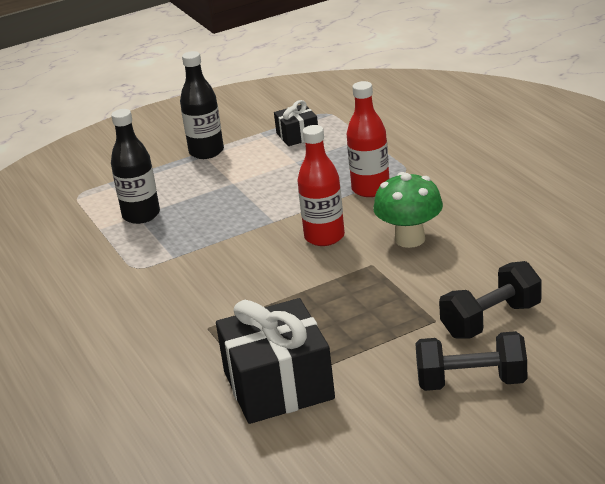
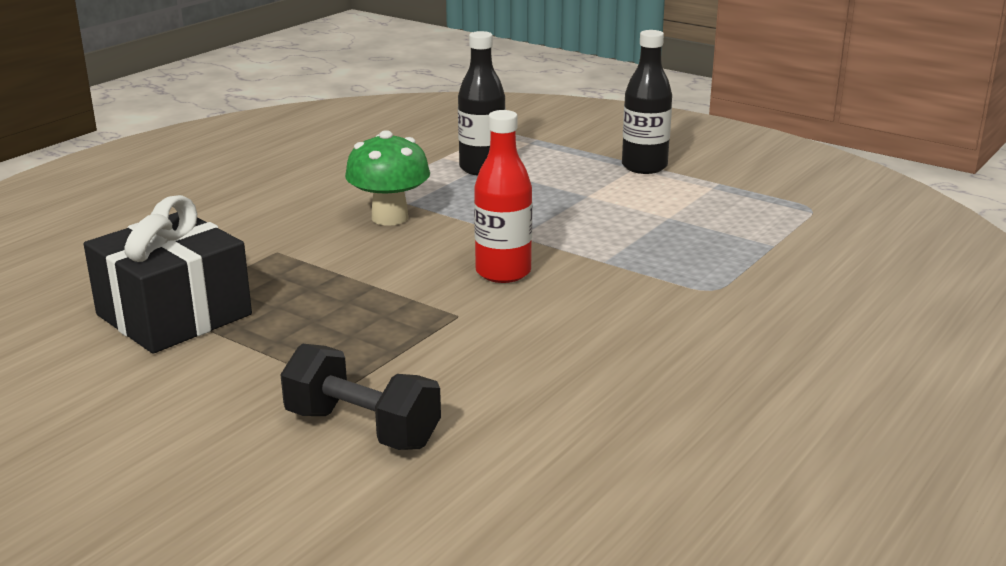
camera: 60 degrees right, 5 degrees down
(297, 135) = (733, 204): black gift -> none
(370, 189) = (642, 276): red bottle -> none
(410, 239) = (535, 328): green mushroom -> green mushroom (390, 218)
(471, 382) = (207, 442): black dumbbell -> none

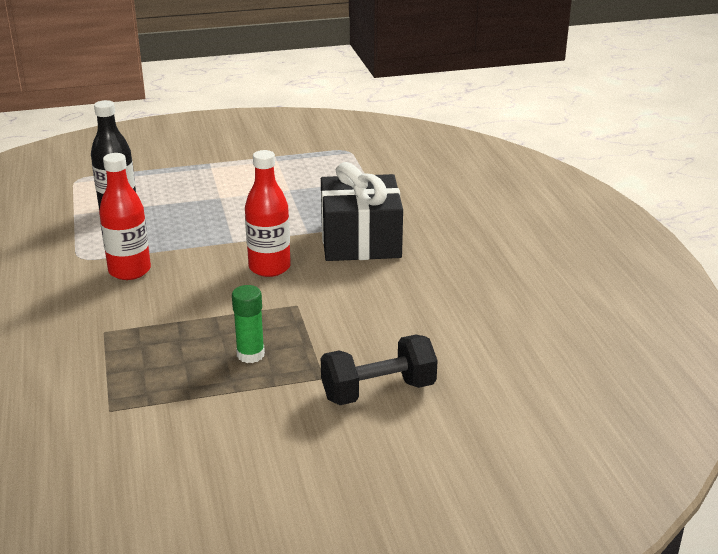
camera: 50 degrees left, 5 degrees up
(174, 315) = (129, 407): black gift -> black gift (360, 240)
(333, 331) = (250, 354): none -> green glue stick
(390, 218) = (129, 271): green mushroom -> red bottle
(644, 167) = (215, 164): black bottle -> none

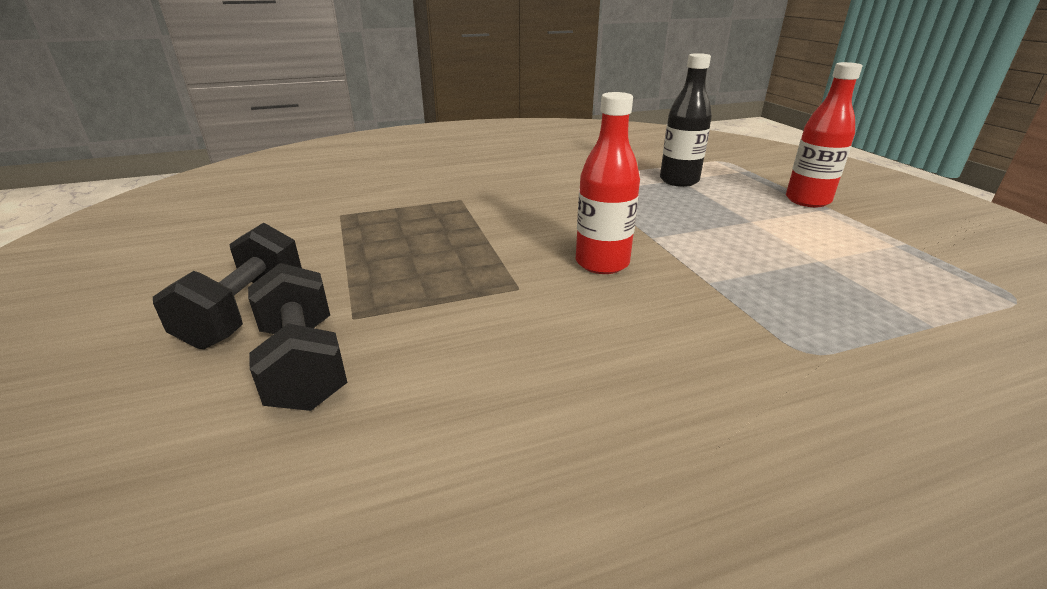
camera: 85 degrees right, 0 degrees up
(129, 271) = (566, 197): red bottle -> red bottle (807, 200)
(250, 354) = (411, 267): green glue stick -> none
(304, 433) = (246, 312): none -> black dumbbell
(360, 240) = (716, 328): black gift -> none

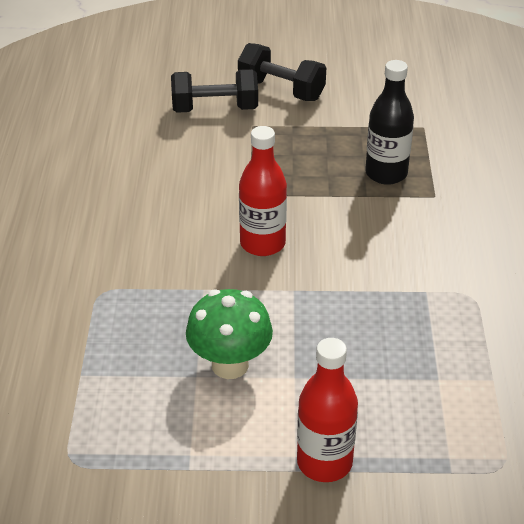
camera: 110 degrees right, 10 degrees up
(679, 181) = (433, 376): black bottle -> black bottle (386, 174)
(782, 247) = (230, 365): none -> green mushroom

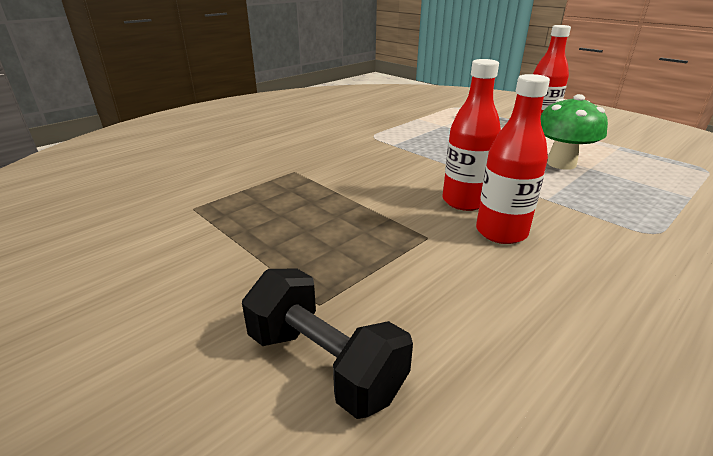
camera: 135 degrees left, 10 degrees down
(207, 226) = (501, 232): none -> red bottle
(281, 90) = (203, 331): black dumbbell -> none
(386, 174) = (294, 195): black bottle -> none

